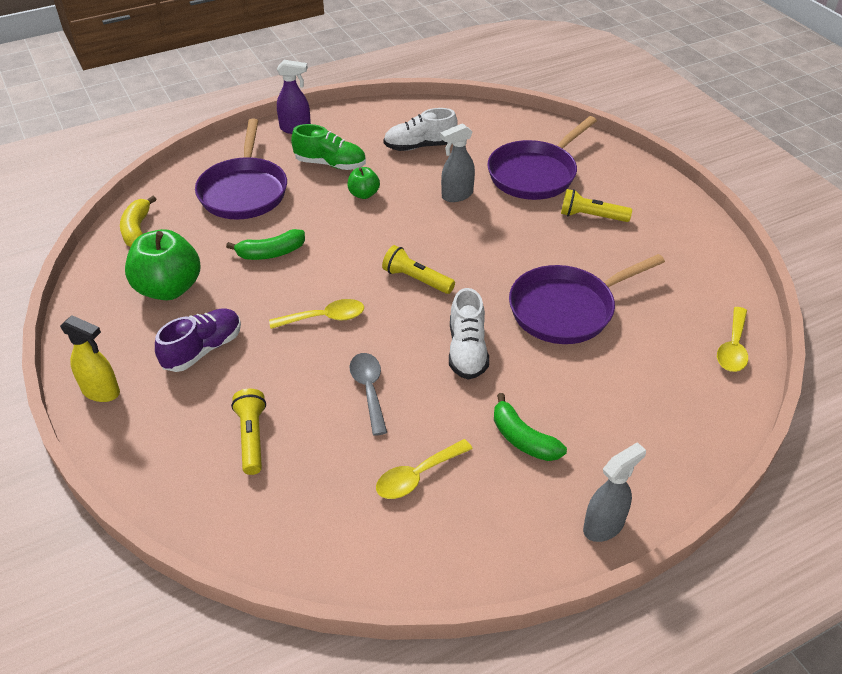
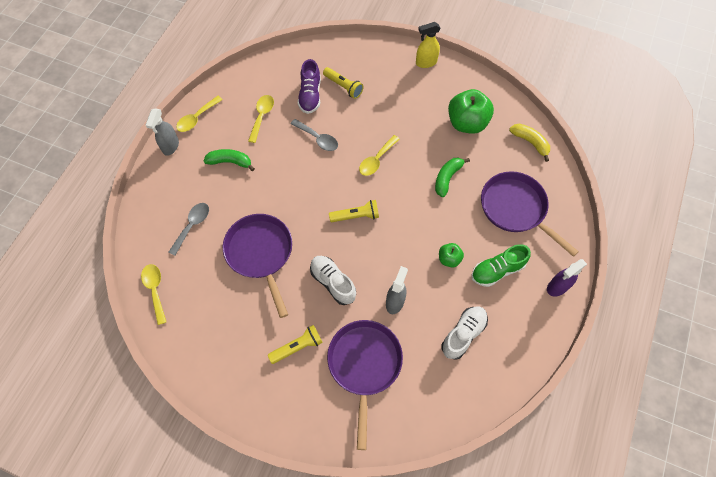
camera: 140 degrees right, 20 degrees up
(203, 349) = (410, 106): purple shoe -> purple shoe (310, 95)
(467, 350) = (292, 190): white shoe -> white shoe (333, 282)
(525, 547) = (197, 118): none -> yellow spoon
(567, 309) = (261, 254): purple pan -> purple pan turned 45 degrees counterclockwise
(638, 389) = (192, 226): none -> grey spoon

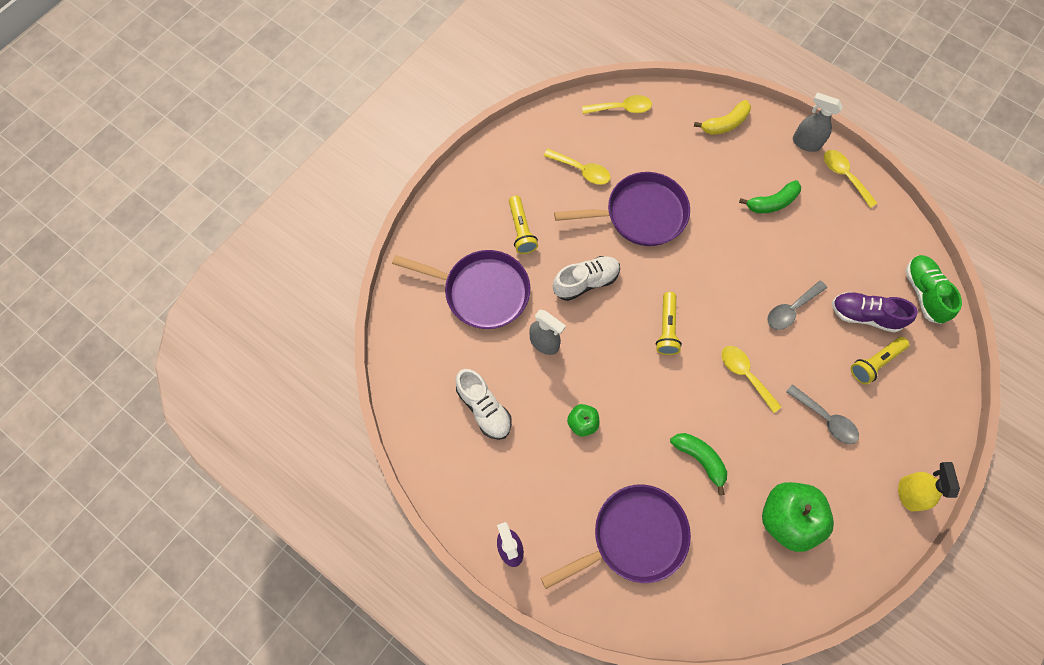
camera: 105 degrees right, 5 degrees up
(192, 226) = (691, 151): grey spoon -> grey spoon (825, 419)
(230, 162) = (772, 202): green banana -> green banana turned 45 degrees clockwise
(262, 116) = (836, 250): yellow spoon -> yellow spoon (581, 170)
(497, 270) = (552, 478): green shoe -> green shoe (923, 293)
(530, 142) = (738, 602): yellow banana -> yellow banana (725, 124)

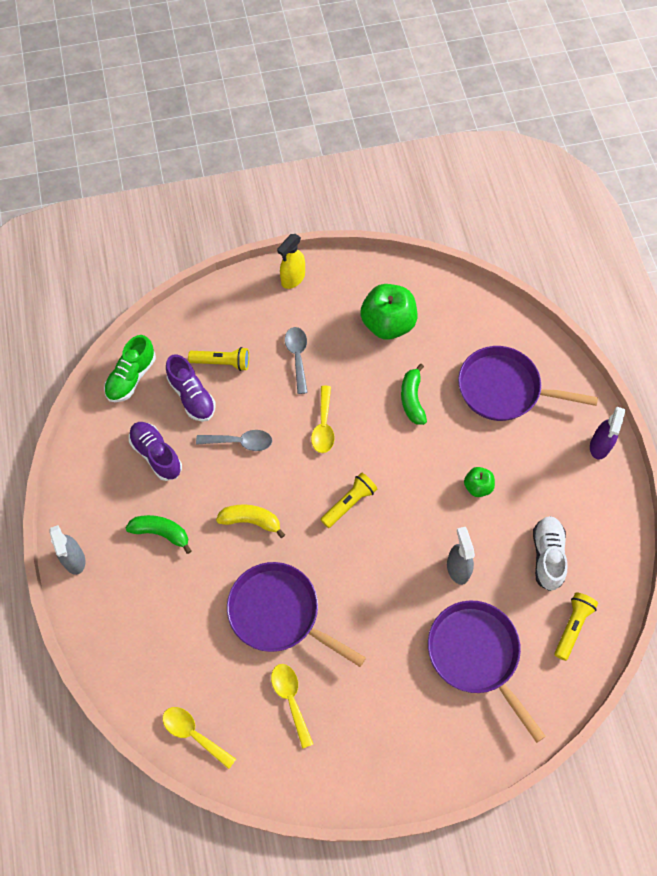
camera: 140 degrees left, 5 degrees down
(521, 230) = (396, 685): yellow flashlight -> yellow flashlight (572, 627)
(586, 282) = (380, 592): white shoe -> none
(725, 124) = (119, 636): yellow banana -> yellow banana (251, 521)
(837, 251) = (156, 455): none -> purple shoe
(844, 176) = (78, 506): yellow spoon -> none

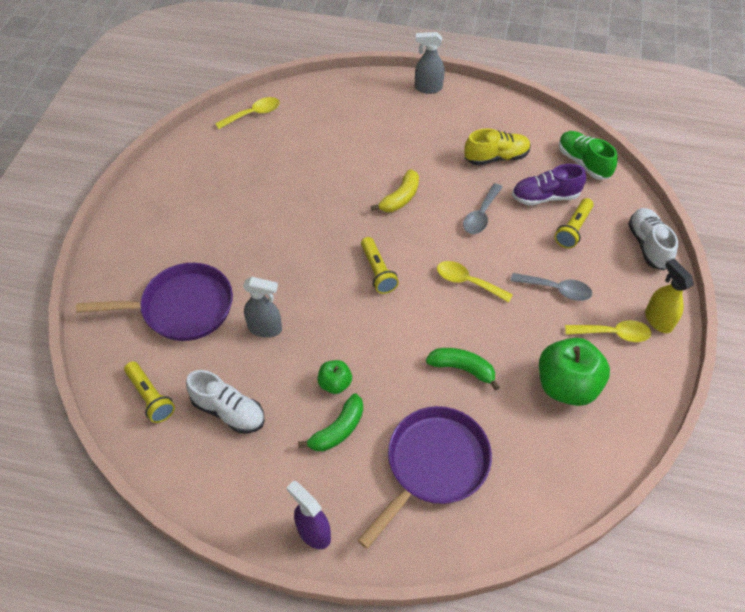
camera: 115 degrees right, 10 degrees down
(156, 455) = (496, 157): purple shoe -> yellow shoe
(161, 533) = (422, 140): green banana -> green banana (338, 429)
(214, 302) = (648, 245): none -> white shoe
(279, 613) = (309, 189): purple pan -> none
(291, 699) = (237, 173): yellow spoon -> yellow spoon (612, 334)

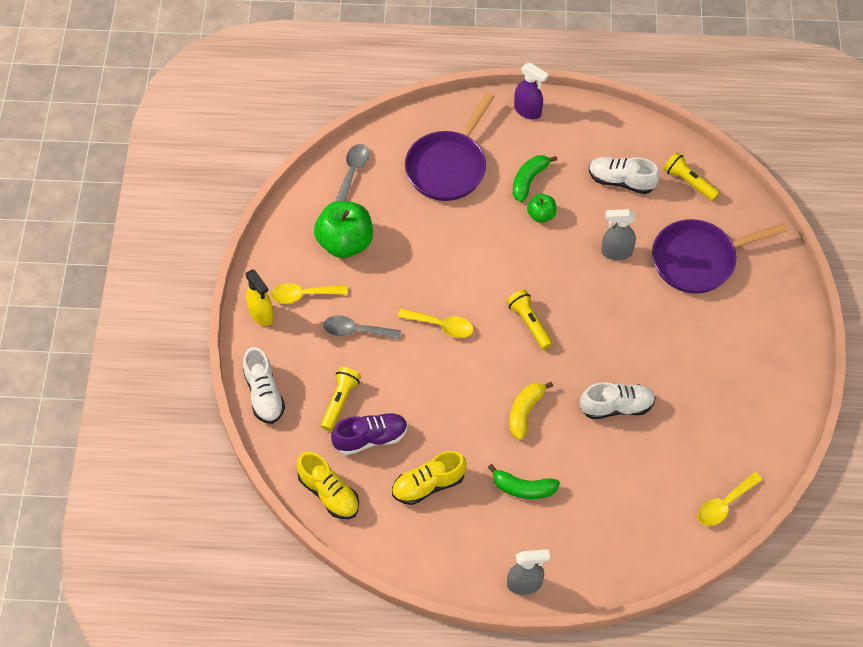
camera: 170 degrees right, 5 degrees up
(316, 191) = (616, 407): none -> white shoe
(462, 369) = (435, 243): green banana -> green banana (523, 488)
(481, 215) = (437, 404): grey spoon -> grey spoon (352, 172)
(583, 162) = (329, 493): green shoe -> yellow shoe

